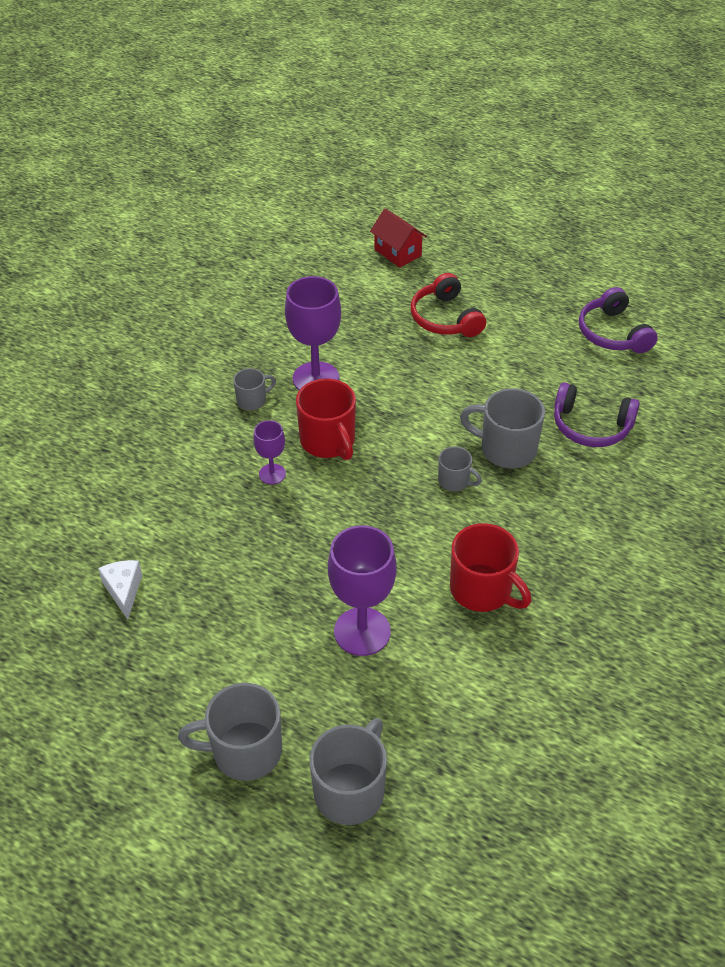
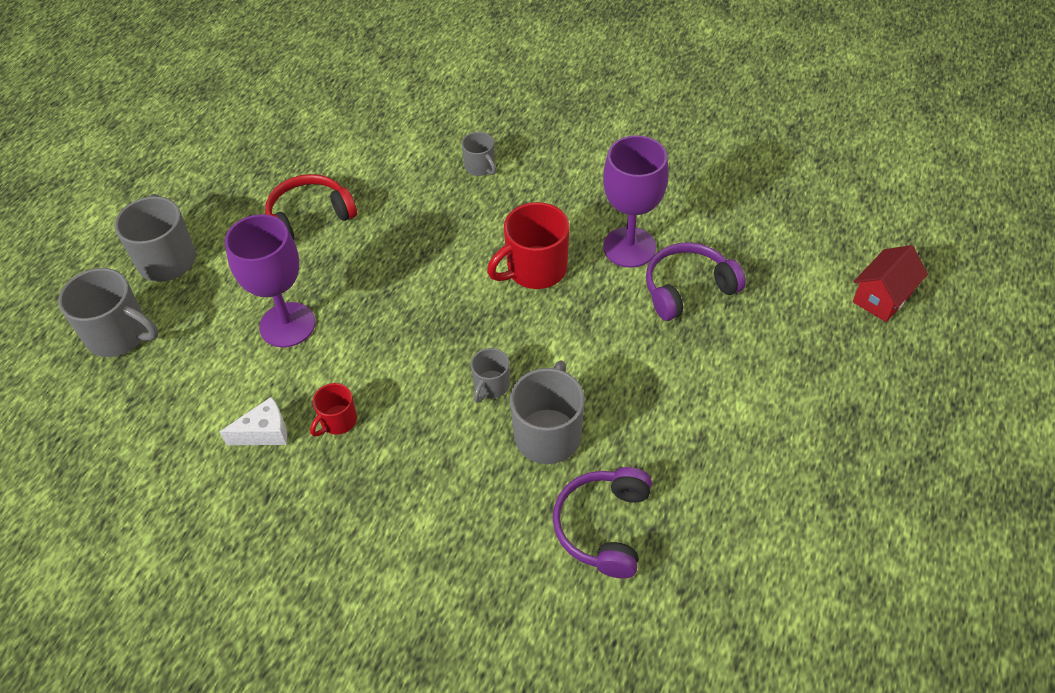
camera: 85 degrees right, 5 degrees up
(123, 591) = (335, 155): white cheese -> white cheese (265, 432)
(252, 400) = (584, 201): grey mug -> grey mug (480, 167)
(272, 474) = (483, 231): purple goblet -> none
(445, 318) = (768, 357): red headphones -> red headphones (309, 217)
(482, 590) = (338, 421): red mug -> red mug, size x0.55
(612, 333) = (797, 555): purple headphones -> purple headphones (688, 288)

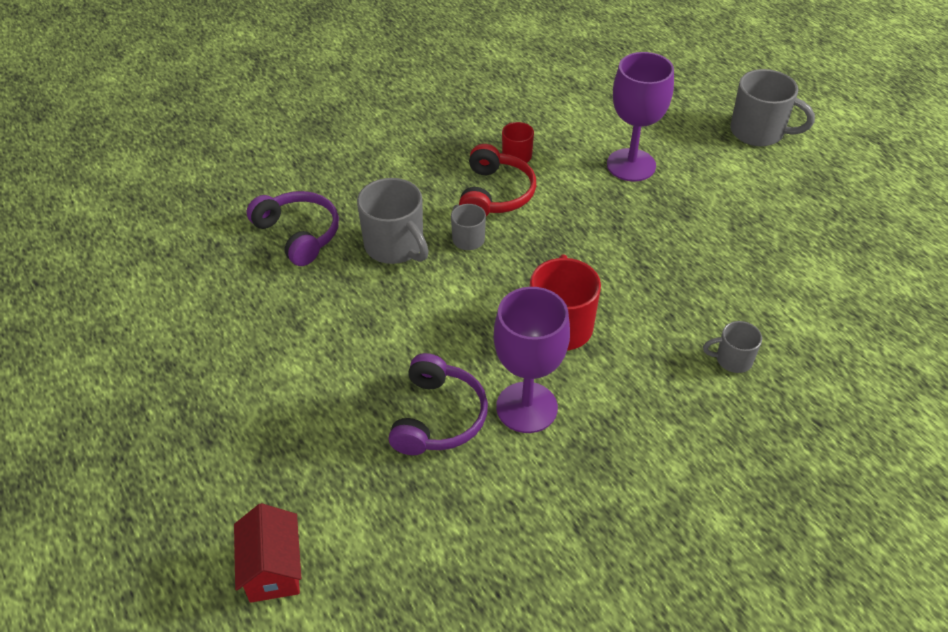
camera: 125 degrees right, 5 degrees down
(119, 335) = (694, 91): grey mug -> none
(265, 432) = (540, 123): white cheese -> none
(309, 217) = (749, 220): red headphones -> red headphones (495, 194)

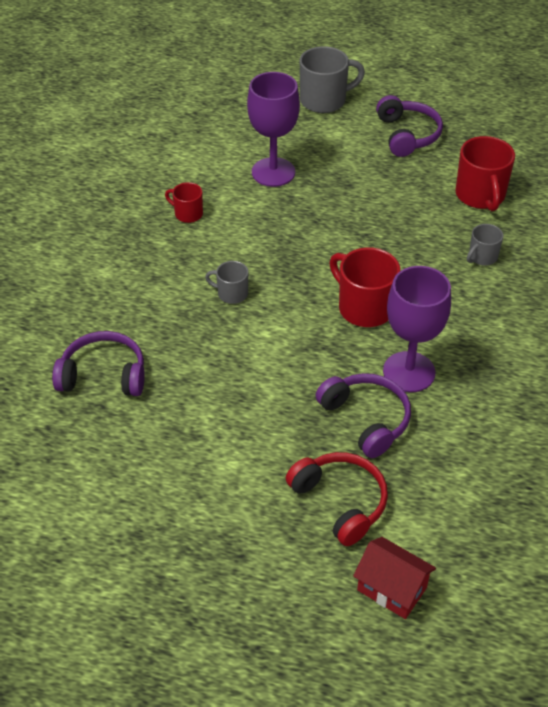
camera: 45 degrees left, 0 degrees up
(395, 246) = (188, 333): grey mug -> none
(495, 194) = (209, 250): red headphones -> red headphones (340, 502)
(802, 206) = (407, 135): none -> purple headphones
(806, 304) = (480, 195): none -> red mug

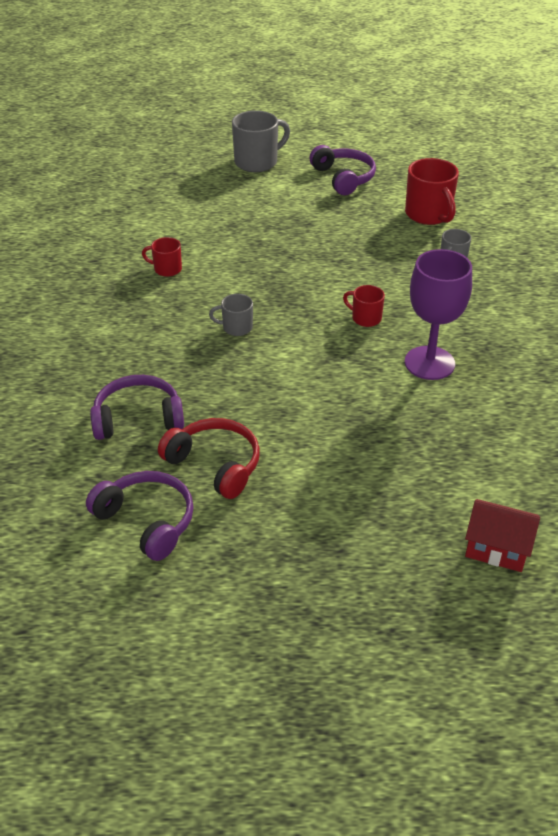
camera: 15 degrees left, 5 degrees down
(273, 172) = (234, 224): purple goblet -> none
(340, 502) = (415, 483): red headphones -> red headphones (215, 464)
(364, 307) = (365, 318): red mug -> red mug, size x0.55
(366, 419) = (408, 409): purple headphones -> purple headphones (147, 521)

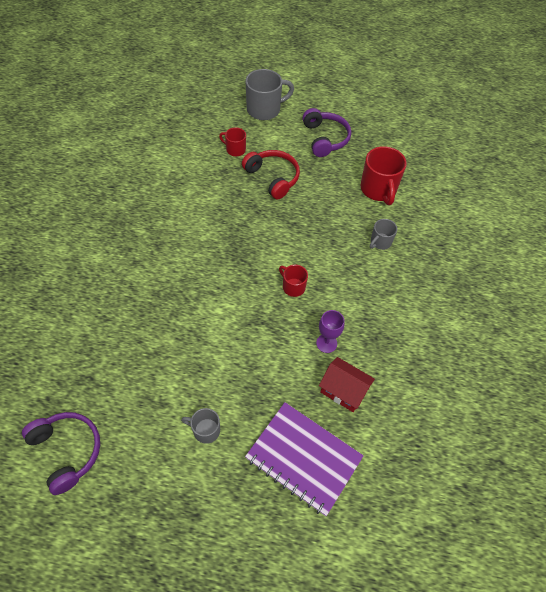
camera: 10 degrees right, 15 degrees up
(138, 418) = (93, 350): purple headphones -> none
(167, 269) = (161, 206): red mug -> red mug (235, 149)
(215, 464) = (133, 408): red headphones -> red headphones (273, 178)
(236, 327) = (193, 275): grey mug -> grey mug (205, 430)
(429, 363) = (326, 343): purple goblet -> purple goblet, size x0.53
(449, 473) = (303, 458): none -> purple notebook
(497, 548) = (313, 543): red house -> red house (343, 391)

